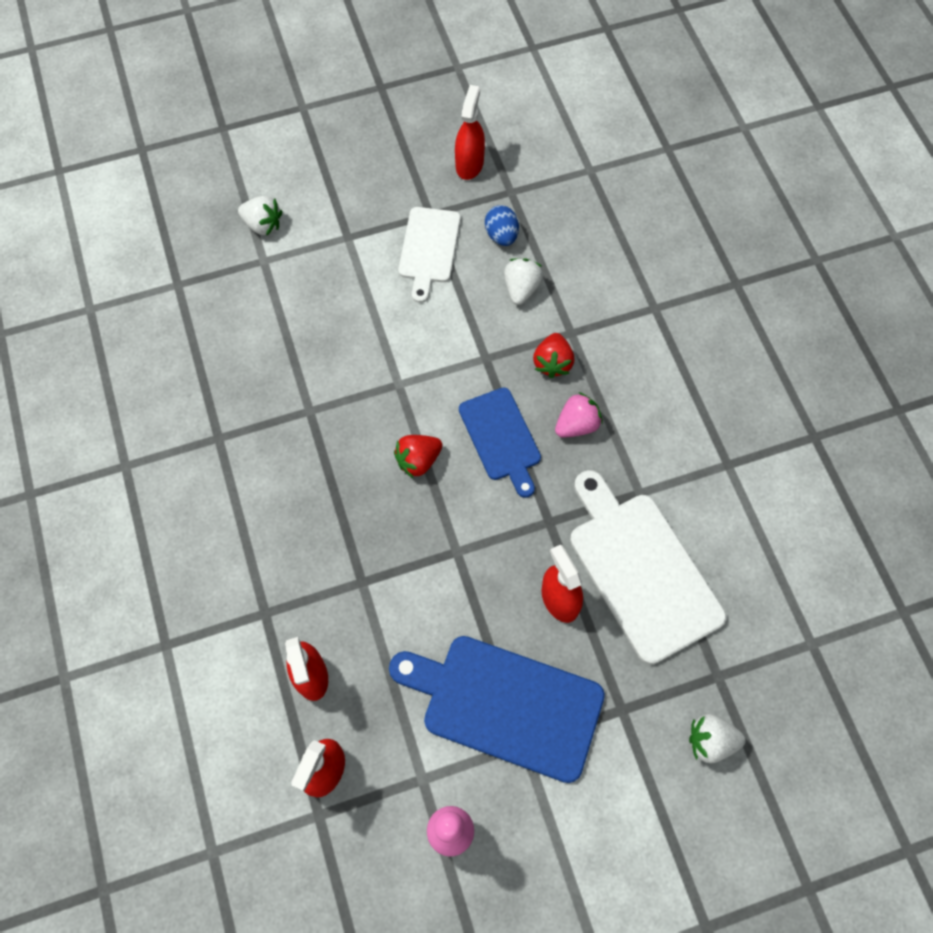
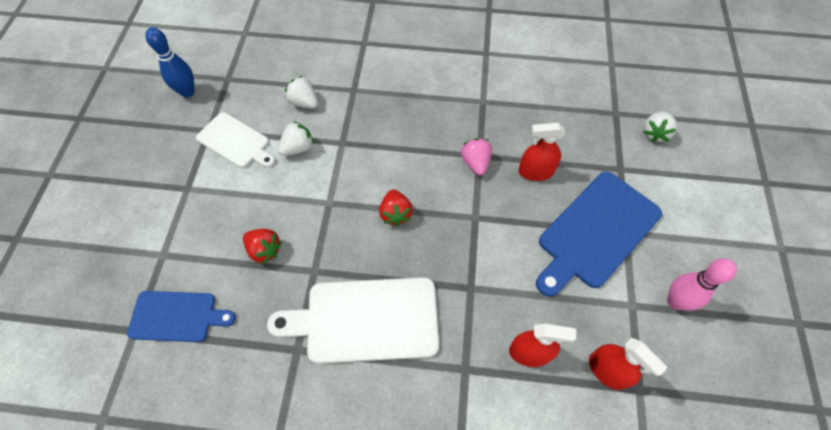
camera: 65 degrees left, 5 degrees down
(263, 225) = (130, 243): white strawberry -> white strawberry (298, 148)
(469, 164) = (188, 92): red spray bottle -> blue bowling pin
(501, 235) = (256, 97): blue egg -> none
(501, 438) = (406, 158): blue cutting board -> blue cutting board (177, 316)
(552, 363) = (369, 108): red strawberry -> red strawberry (264, 250)
(577, 425) = (420, 113): pink strawberry -> pink strawberry (475, 163)
(641, 570) = (534, 121): white cutting board -> white cutting board (365, 320)

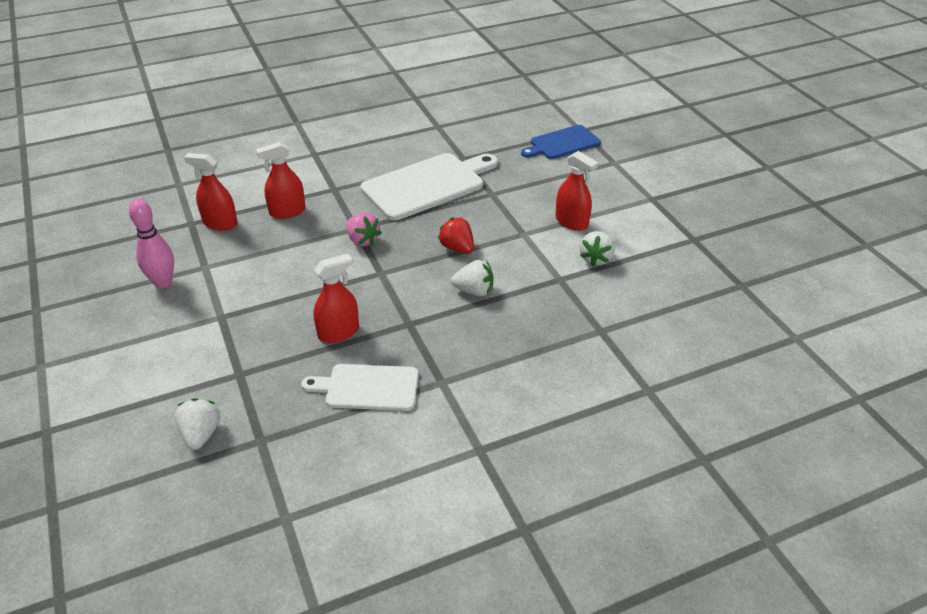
camera: 150 degrees right, 20 degrees down
(188, 92) = (759, 258): blue bowling pin -> none
(235, 142) = (658, 241): white cutting board -> white cutting board (367, 387)
(264, 250) = (543, 190): red strawberry -> none
(279, 195) = (571, 222): none -> red spray bottle
(304, 102) = (637, 297): white strawberry -> white strawberry (474, 291)
(475, 163) = (409, 315): pink strawberry -> pink strawberry (362, 240)
(595, 232) = (253, 305): blue cutting board -> none

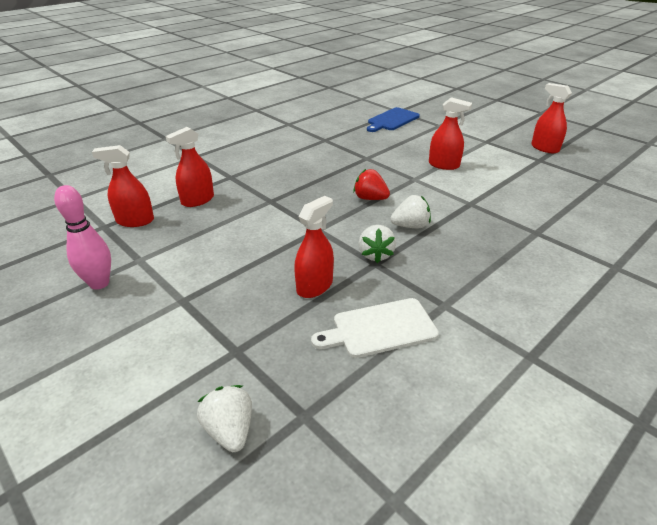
camera: 20 degrees left, 5 degrees down
(362, 240) = (283, 208): pink strawberry -> none
(427, 185) = (310, 161): white cutting board -> none
(596, 258) = (484, 184): white strawberry -> white strawberry (375, 254)
(716, 224) = (544, 148): none -> red spray bottle

